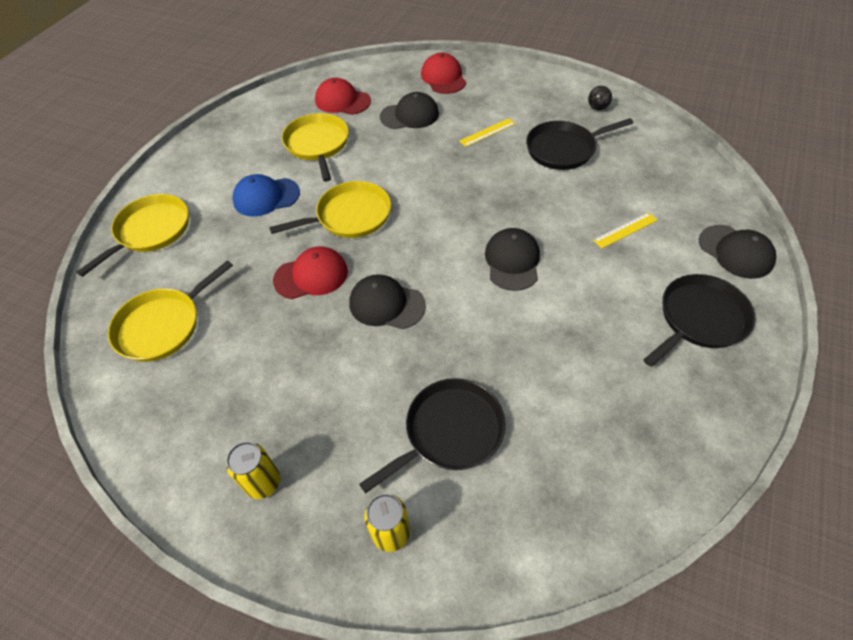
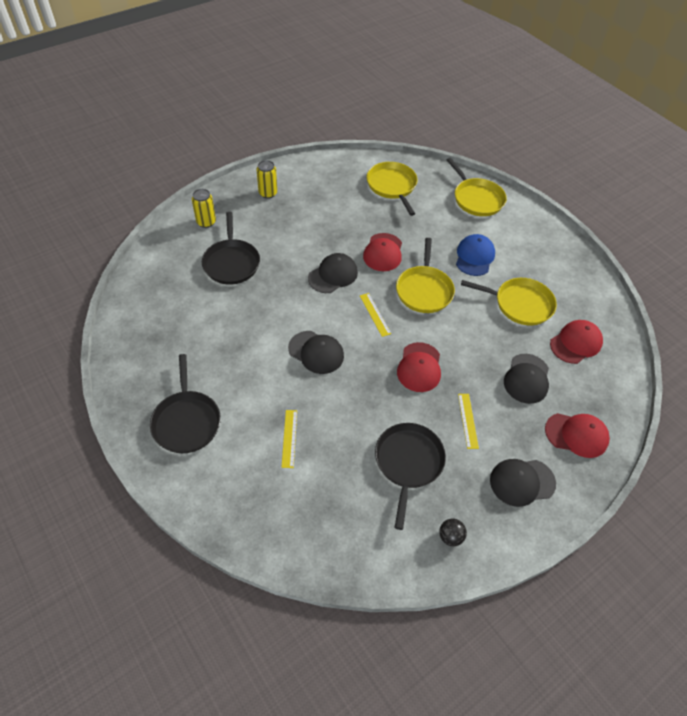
camera: 115 degrees right, 0 degrees up
(418, 239) = (375, 314): none -> yellow ruler
(458, 180) = (419, 367): none -> red cap
(735, 251) = (212, 495): black cap -> black cap (522, 482)

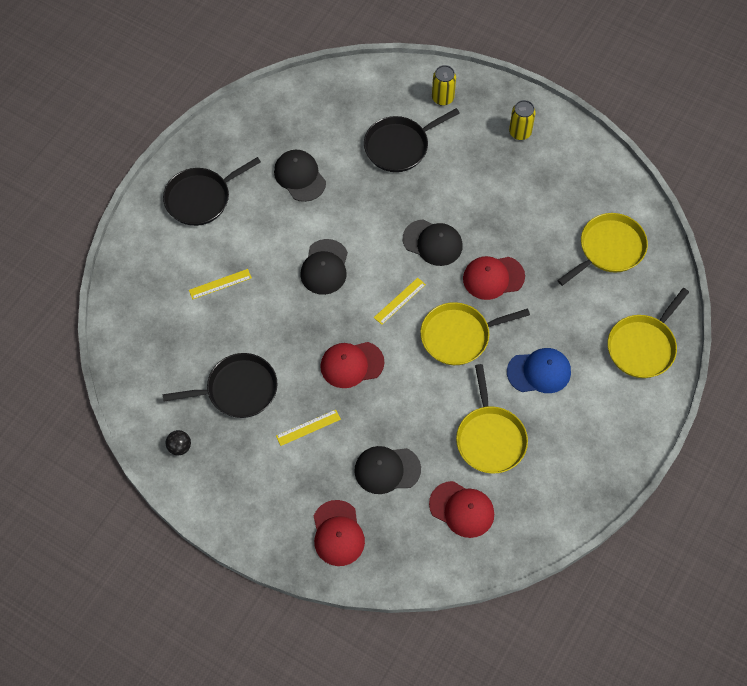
camera: 70 degrees right, 10 degrees up
(522, 482) = (260, 494): black cap -> black cap (300, 176)

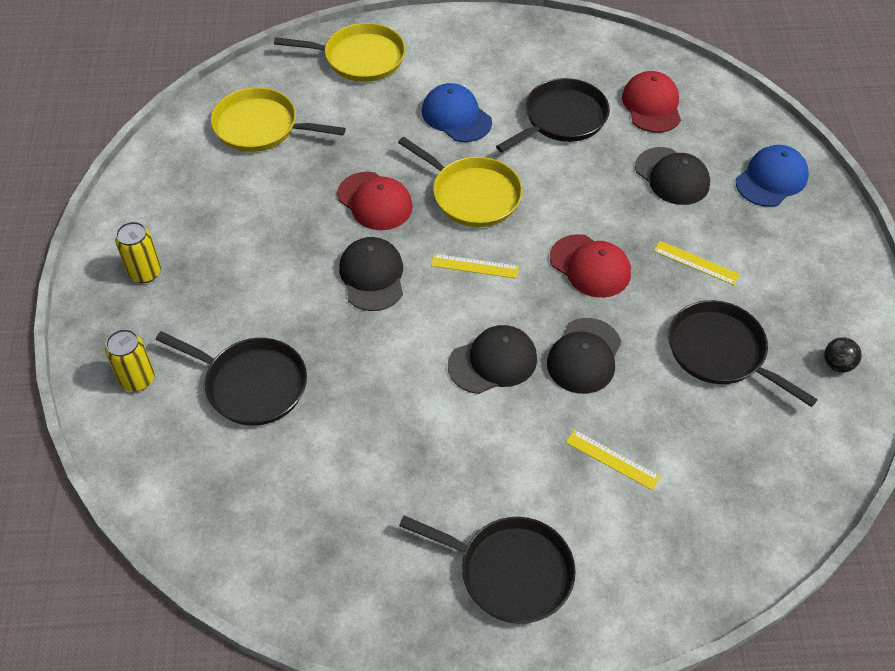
camera: 125 degrees left, 10 degrees down
(300, 176) = (382, 470): black cap -> black cap (584, 356)
(338, 533) = (771, 179): red cap -> blue cap
(490, 438) = (562, 119): yellow pan -> black pan

